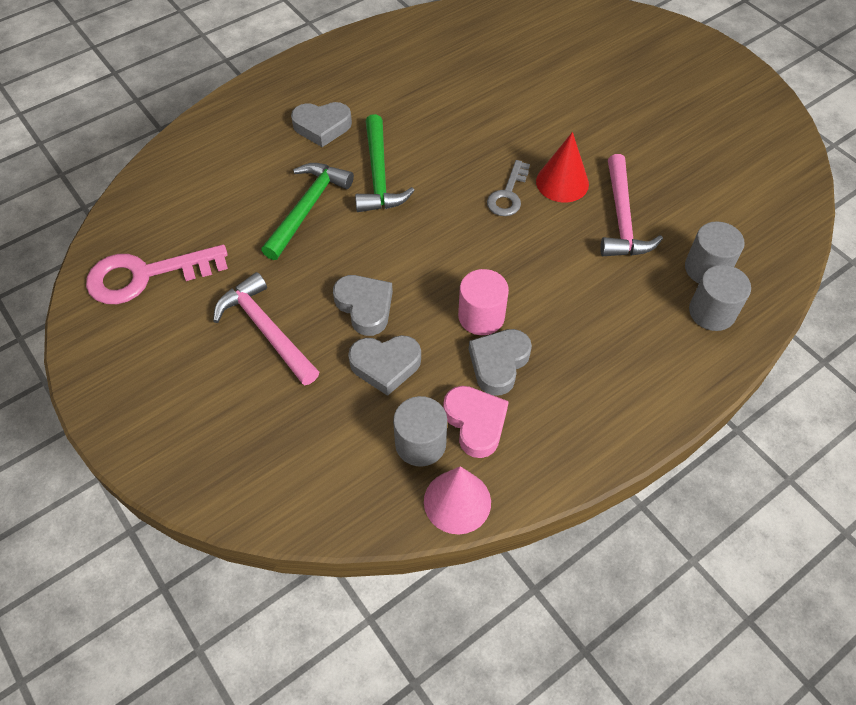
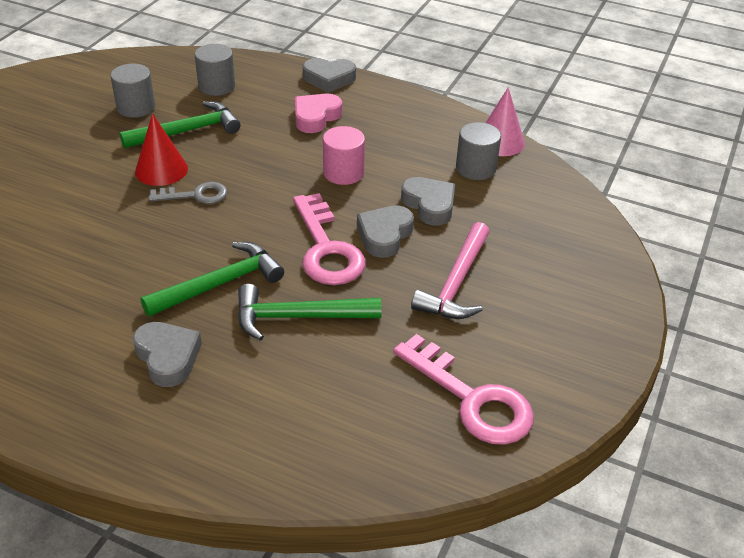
camera: 120 degrees left, 15 degrees down
(375, 257) = (326, 249): none -> pink key
(475, 423) = (437, 150): pink heart -> pink heart (316, 117)
(498, 363) = (379, 153): grey heart -> grey heart (329, 79)
(622, 218) = (187, 131): pink hammer -> green hammer
(712, 312) = (258, 78): grey cylinder -> grey cylinder (136, 107)

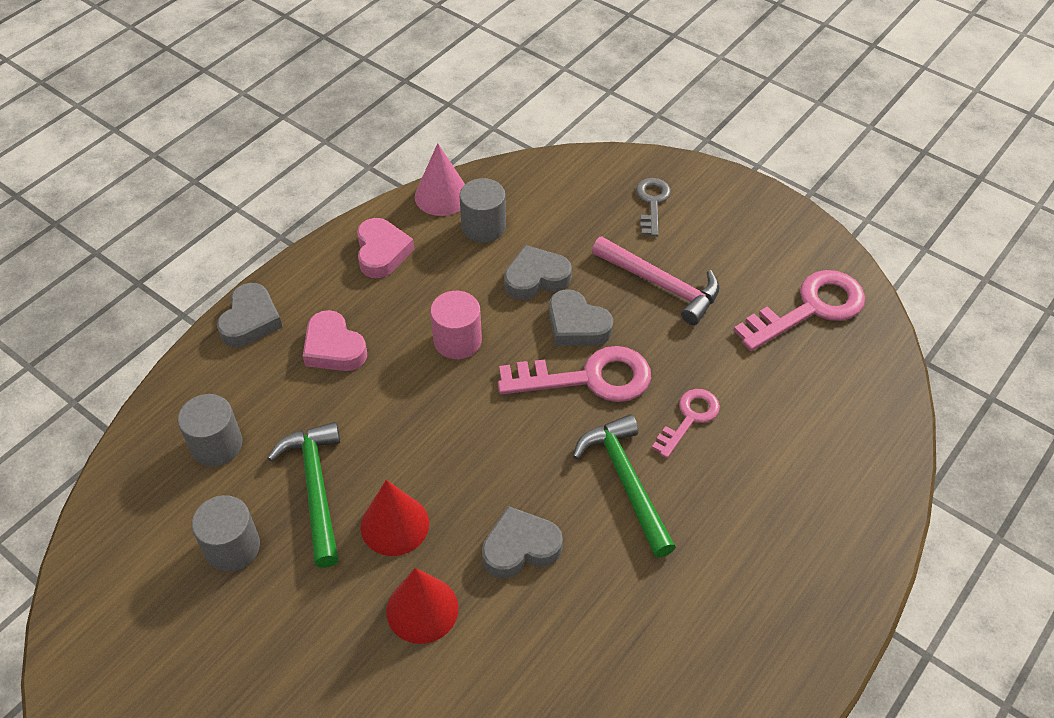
camera: 75 degrees left, 10 degrees up
(91, 193) = (422, 609): none -> red cone
(168, 357) = (732, 539): grey heart -> grey heart (520, 547)
(195, 195) = (459, 491): grey key -> grey key (652, 203)
(298, 317) = (689, 418): green hammer -> pink key
(421, 122) = (382, 252): none -> pink heart

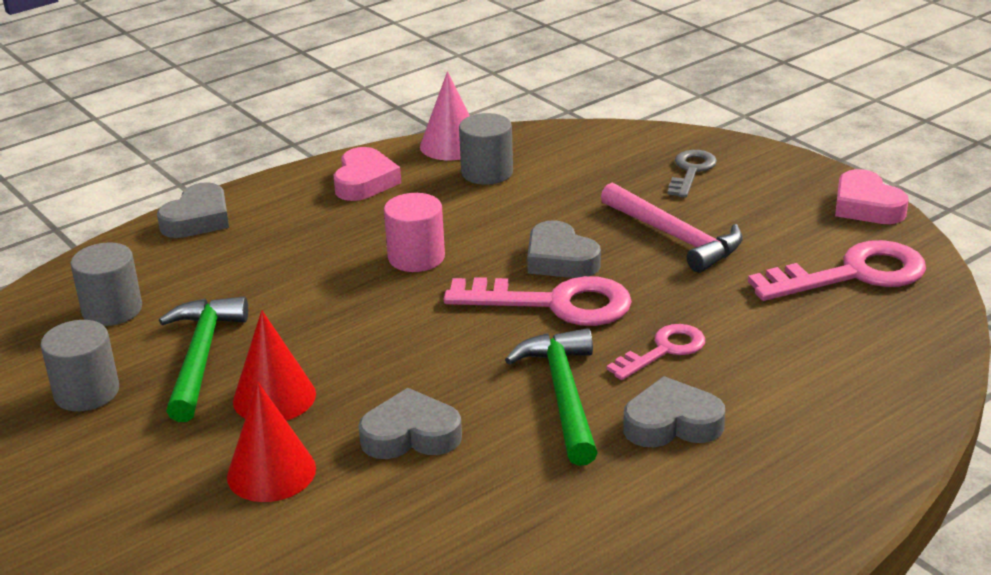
camera: 15 degrees right, 20 degrees down
(334, 348) = (276, 249): pink heart -> pink heart (866, 206)
(536, 278) = (529, 217): grey heart -> grey heart (672, 423)

